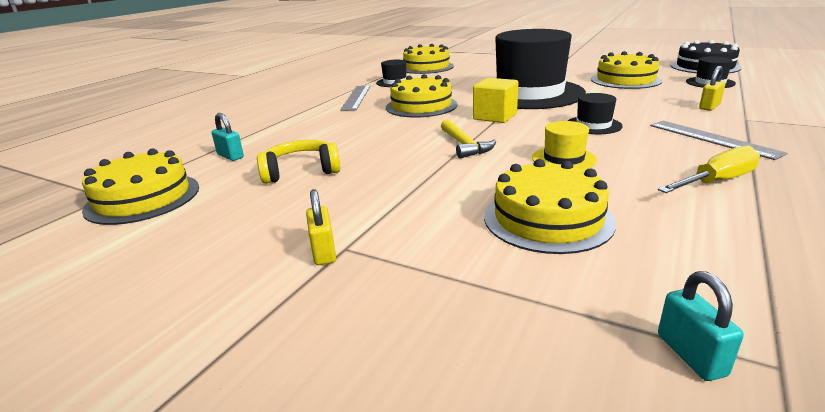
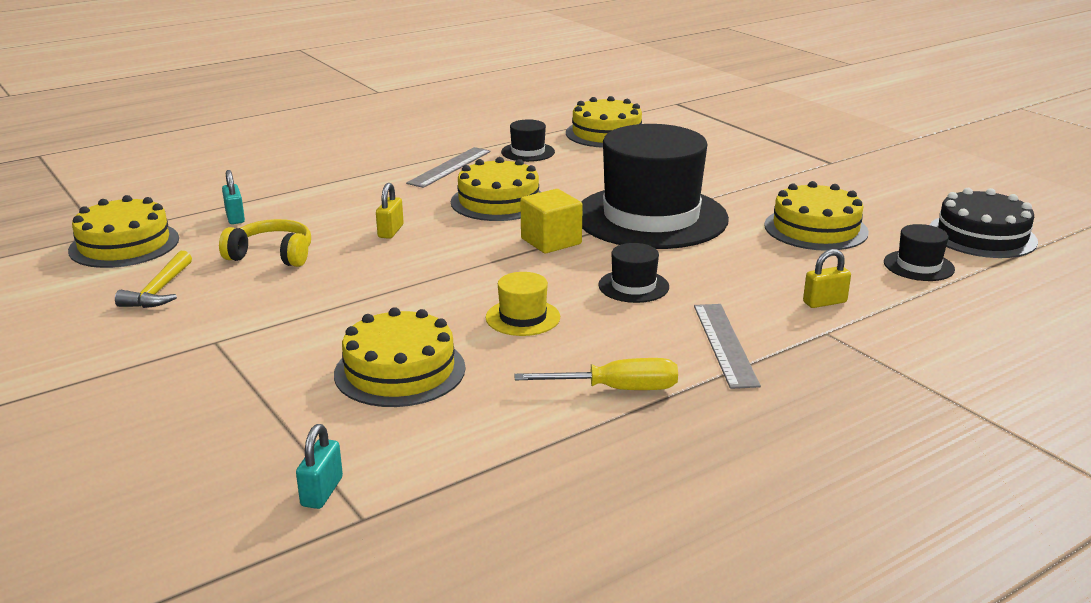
camera: 25 degrees right, 0 degrees up
(323, 252) = (196, 339): yellow padlock -> yellow padlock (390, 231)
(464, 145) = (457, 270): yellow hammer -> yellow hammer (159, 290)

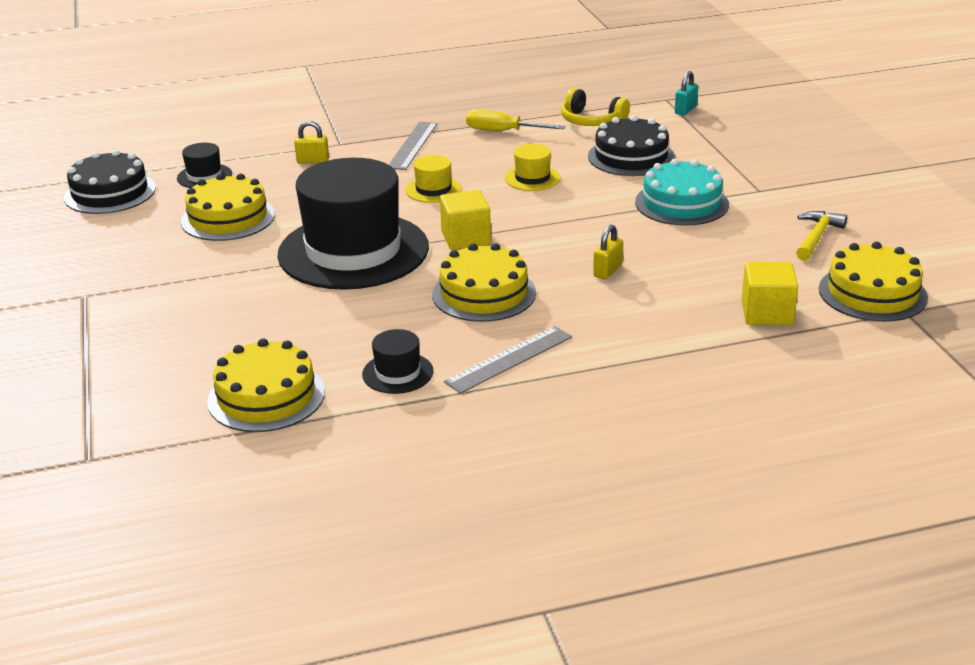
camera: 160 degrees left, 5 degrees up
(235, 217) = (767, 313): turquoise padlock -> yellow cube
(272, 255) = (723, 259): yellow headphones -> yellow headphones (591, 121)
(319, 310) = (681, 203): none -> turquoise cake
(400, 371) = (631, 157): yellow cake -> black cake
(633, 286) = (433, 190): black hat -> yellow hat

